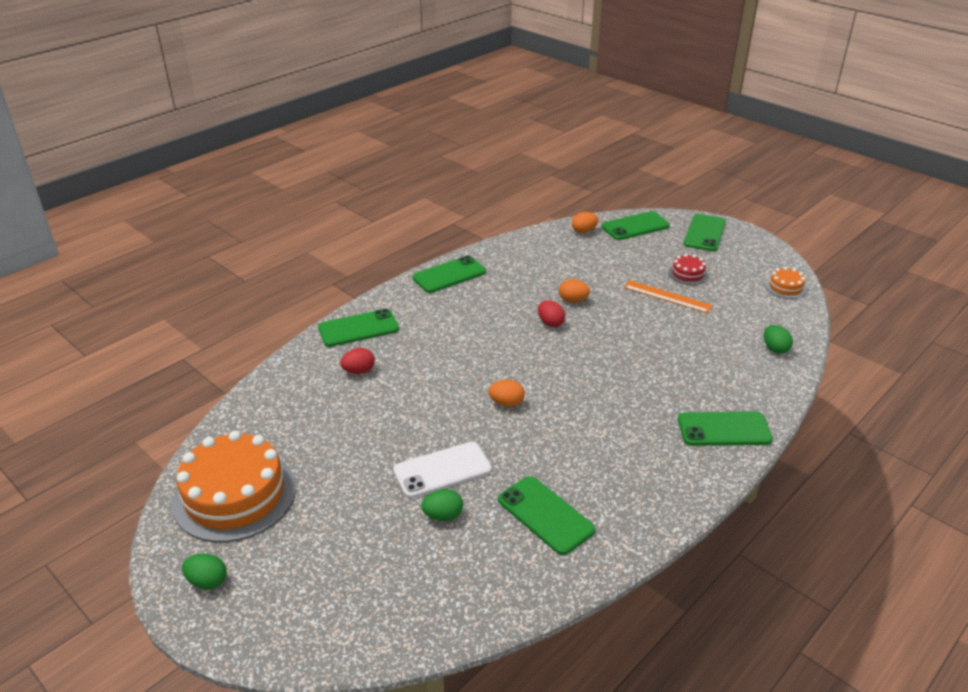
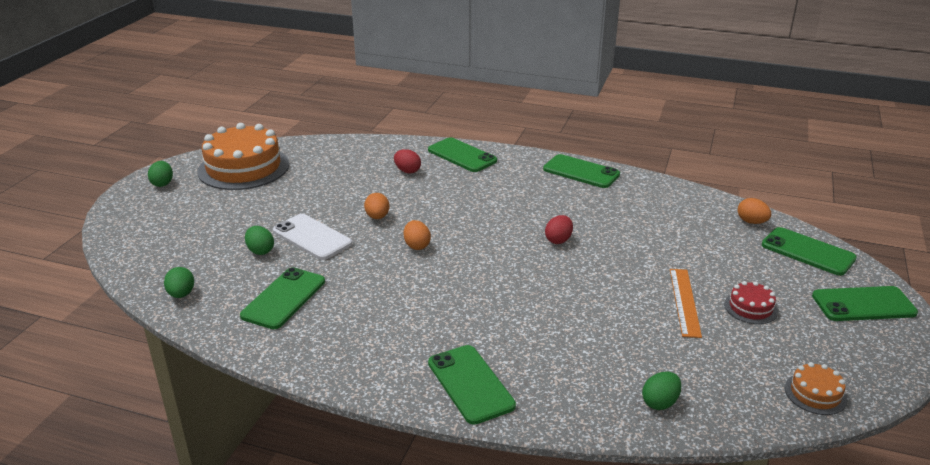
camera: 65 degrees right, 5 degrees down
(492, 598) = (181, 294): none -> green egg
(573, 300) = (611, 244): orange egg -> orange egg (377, 217)

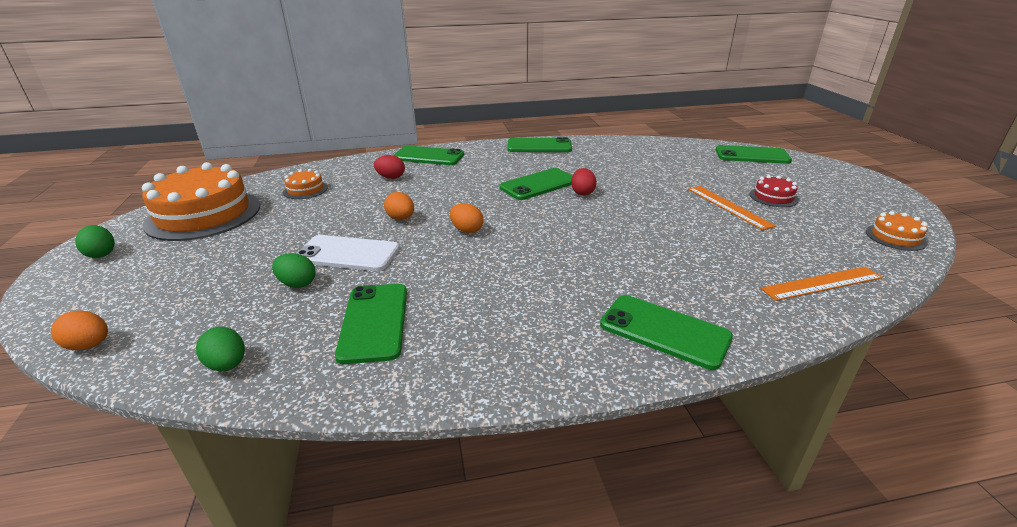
camera: 30 degrees left, 0 degrees up
(330, 164) = (305, 190): none -> orange cake
(660, 402) = (822, 283): green egg -> orange ruler
(751, 222) = (694, 148): orange egg -> orange egg (89, 345)
(863, 304) = (828, 175): green phone -> green phone (538, 185)

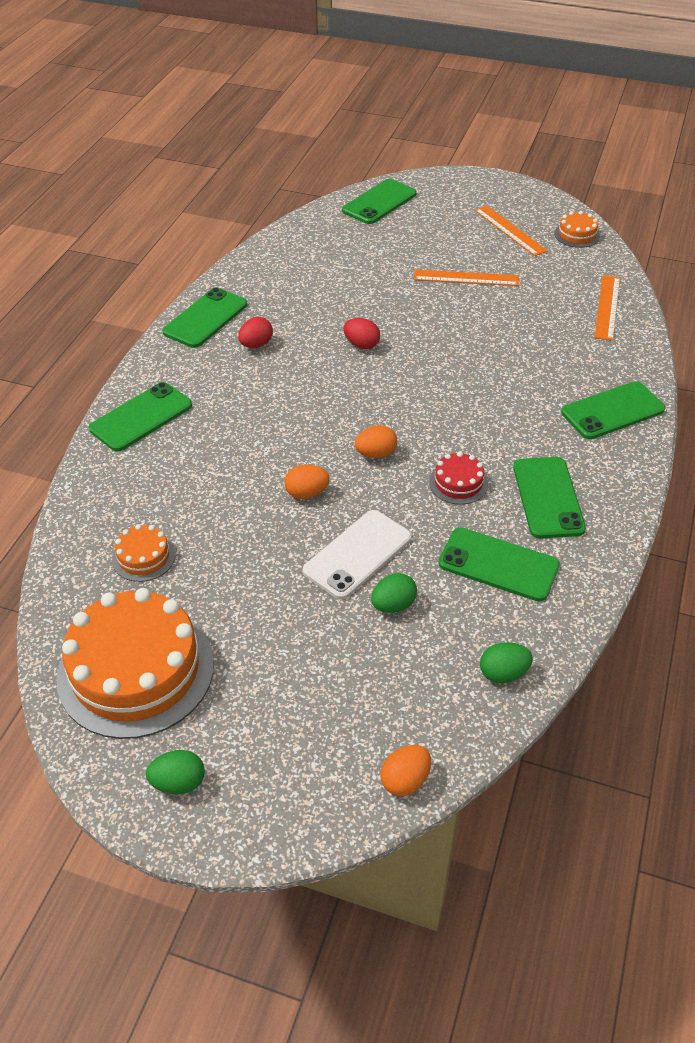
camera: 60 degrees left, 15 degrees up
(391, 177) = (179, 470): red egg -> red egg (256, 345)
(538, 185) = (314, 364): green phone -> green phone (548, 497)
(773, 197) = (470, 245): red cake -> red cake (458, 483)
(828, 206) = (510, 230): none -> orange ruler

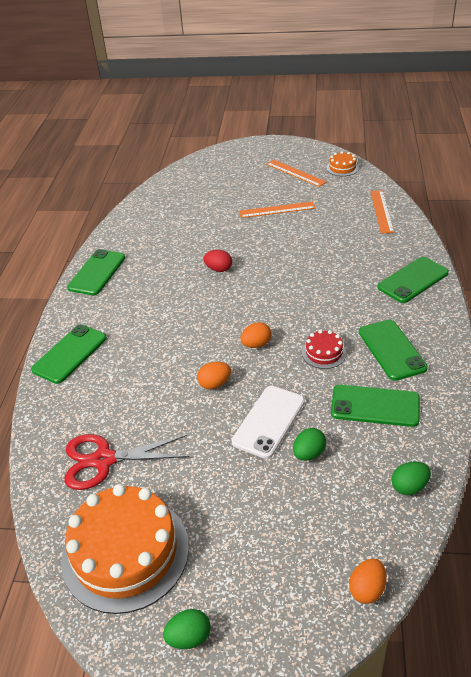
camera: 10 degrees left, 5 degrees down
(143, 557) = (104, 460): orange cake -> red scissors
(256, 345) = (141, 284): red egg -> none
(379, 202) = (198, 170): green phone -> none

